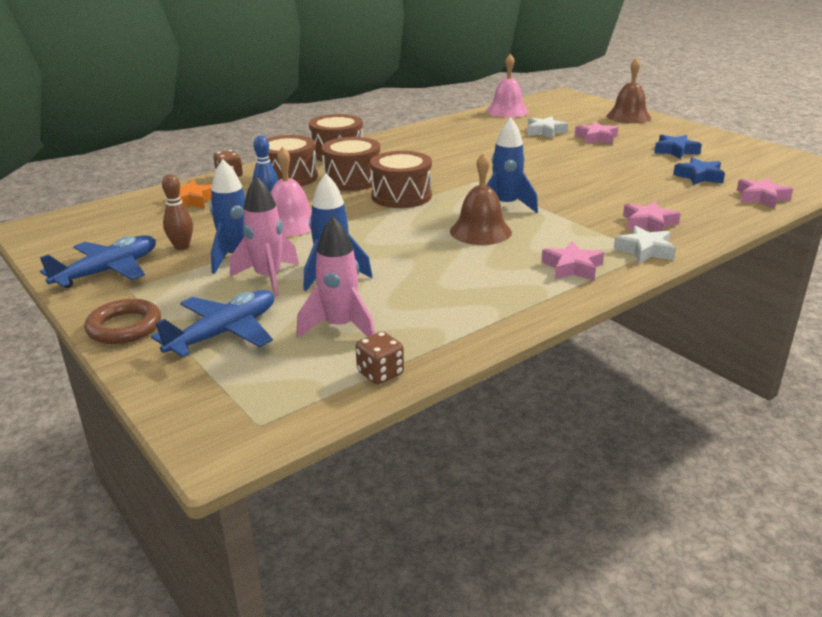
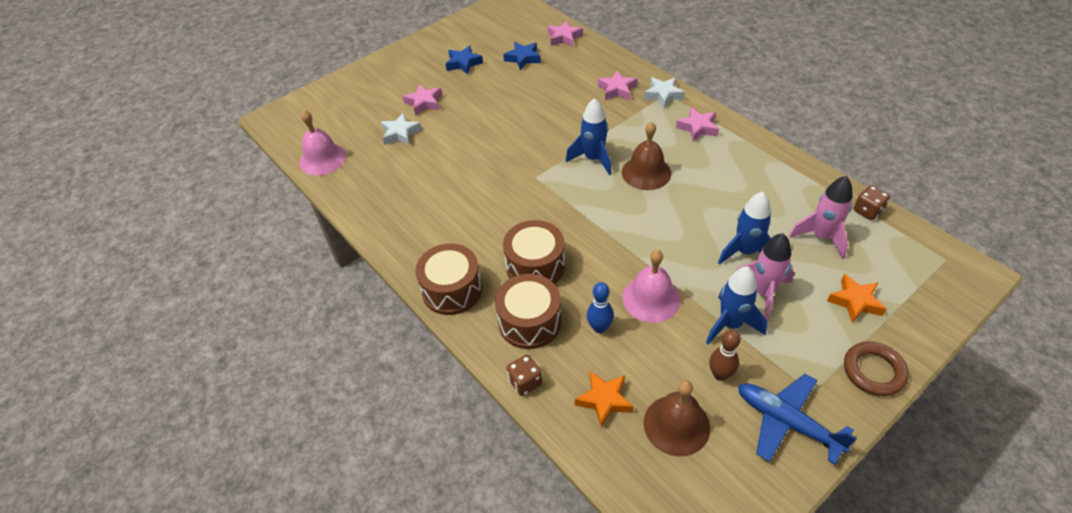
camera: 90 degrees left, 20 degrees up
(224, 333) = (855, 302): blue plane -> orange star
(401, 196) = (576, 225): brown drum -> none
(628, 116) = (363, 80): brown bell -> brown bell (676, 425)

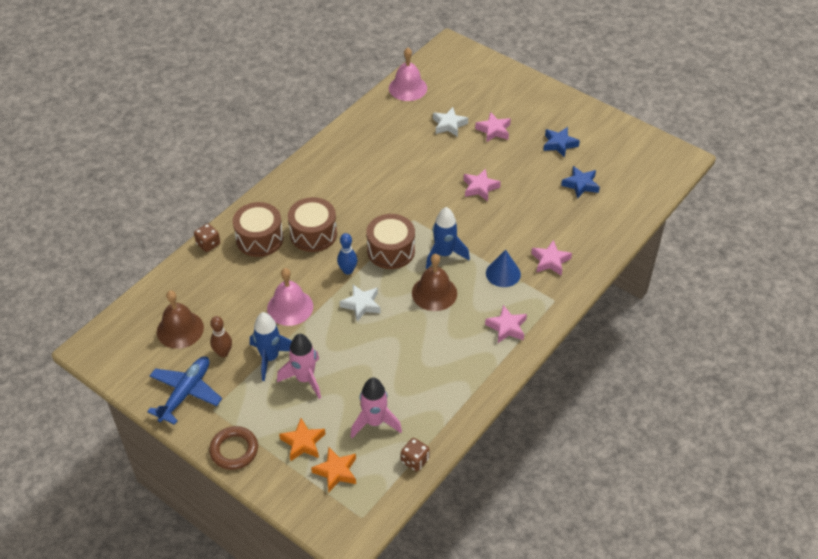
camera: 75 degrees right, 0 degrees up
(452, 290) = (284, 191): brown drum -> brown drum (391, 251)
(564, 37) = (626, 210): pink star -> pink star (480, 188)
(599, 327) = (258, 279): blue bowling pin -> blue bowling pin (348, 270)
(604, 400) = (197, 288): orange star -> orange star (336, 472)
(627, 121) = (503, 273): none -> blue cone
(663, 95) = (551, 297): white star -> white star (361, 305)
(745, 252) = (348, 367): blue rocket -> none

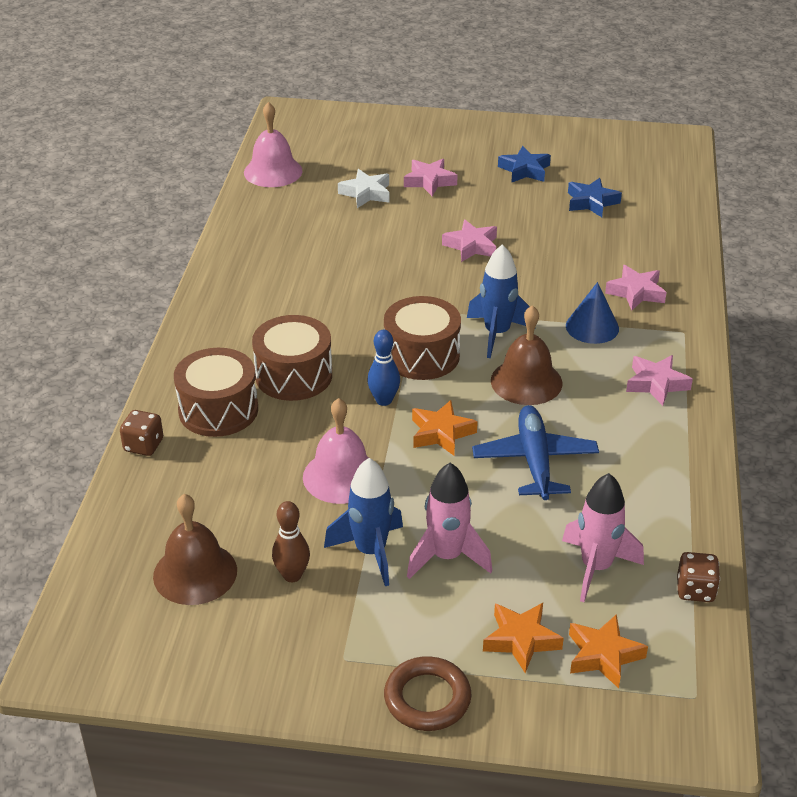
camera: 30 degrees left, 10 degrees down
(186, 392) = (280, 654): blue plane -> blue plane (534, 460)
(361, 305) = (441, 433): white star -> orange star

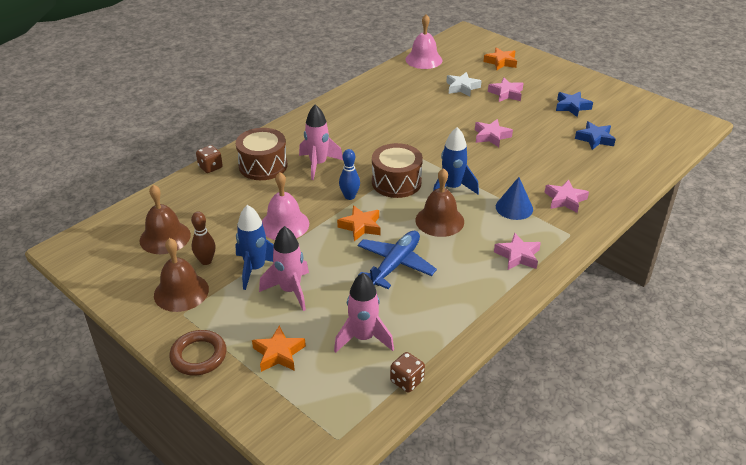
camera: 35 degrees right, 0 degrees up
(293, 375) = (318, 164): brown drum -> pink rocket
(307, 632) = (181, 292): none -> brown bell
(603, 655) = (313, 386): orange star -> orange star (501, 62)

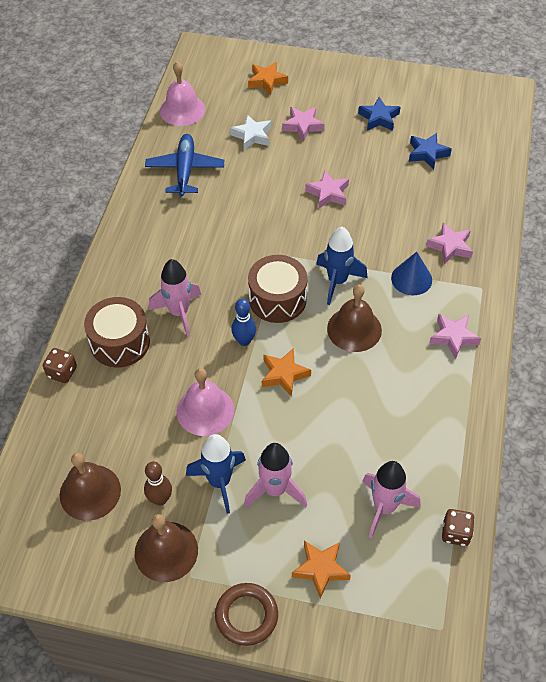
camera: 30 degrees left, 15 degrees up
(395, 264) = (351, 405): blue plane -> blue plane (185, 170)

